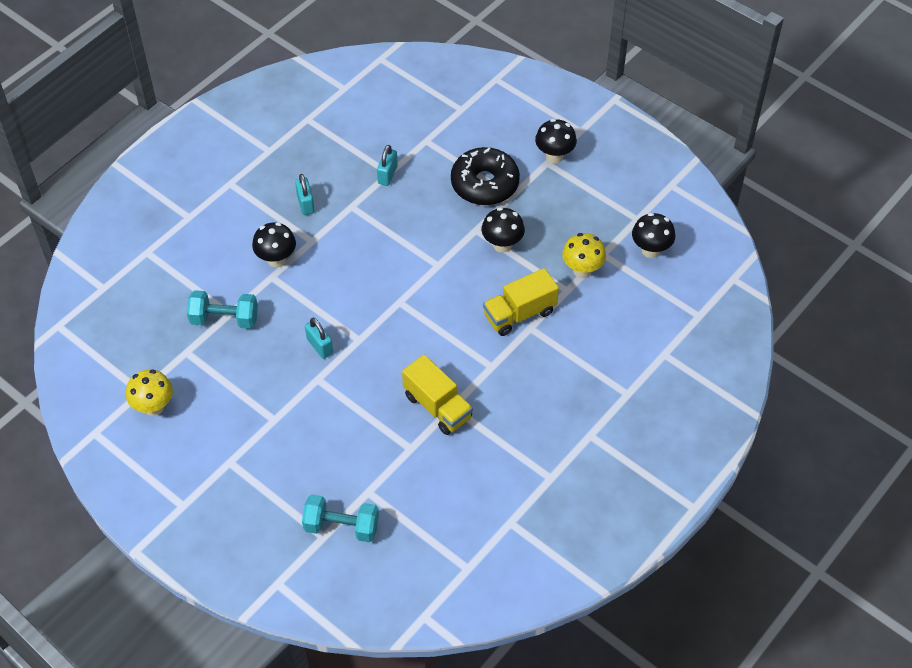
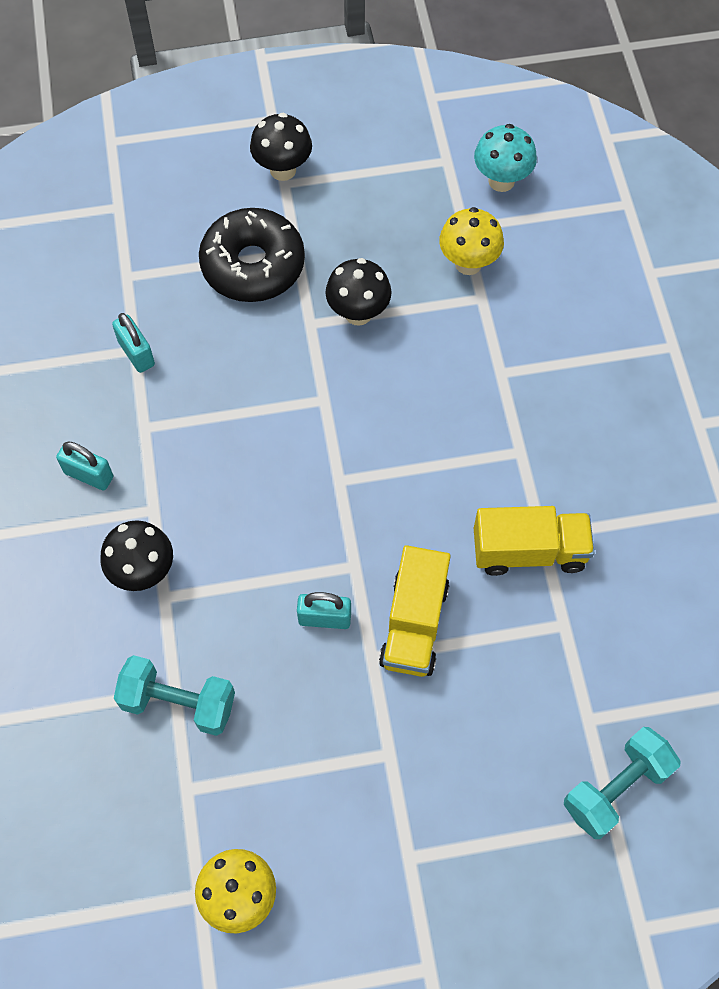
camera: 50 degrees left, 10 degrees up
(224, 319) = (178, 703): turquoise dumbbell -> turquoise dumbbell turned 60 degrees clockwise
(519, 314) = (472, 368): yellow truck -> yellow truck (414, 624)
(650, 250) = (501, 181): black mushroom -> turquoise mushroom

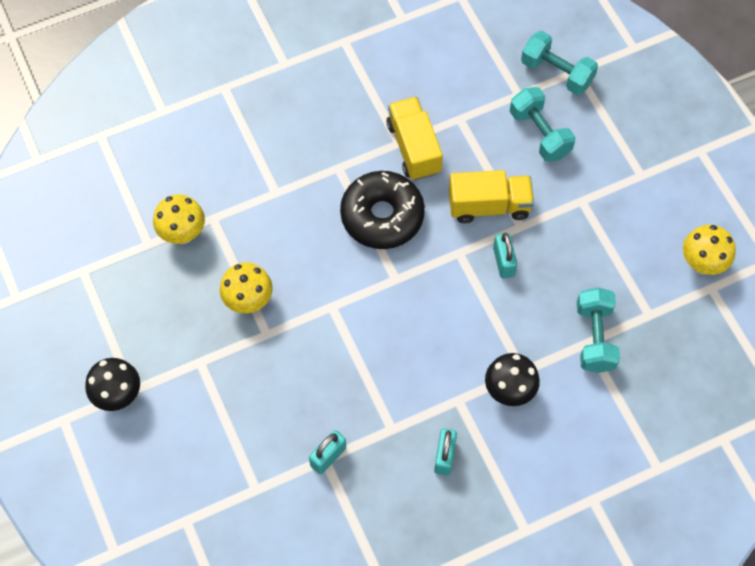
camera: 105 degrees left, 0 degrees up
(253, 265) = (221, 392): black donut -> black donut (382, 216)
(358, 313) = (248, 301): black mushroom -> yellow mushroom
(501, 181) = (96, 226): turquoise mushroom -> none
(514, 729) = (539, 134): none -> turquoise dumbbell

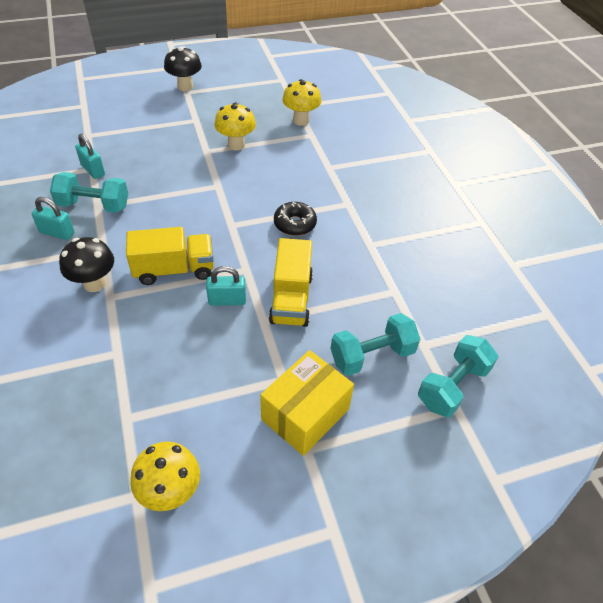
camera: 95 degrees right, 15 degrees down
(382, 216) = (295, 224): black donut -> black donut, size x0.57
(414, 148) = (363, 253): yellow truck -> yellow truck (174, 270)
(595, 337) = (120, 361): turquoise dumbbell -> turquoise dumbbell (94, 205)
(611, 179) = (305, 414): none -> yellow box

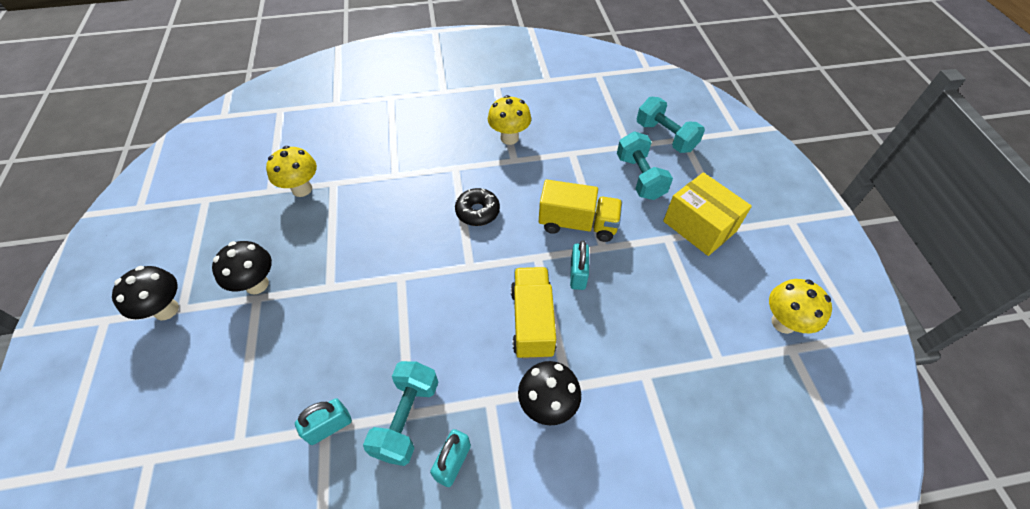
camera: 80 degrees left, 5 degrees up
(207, 118) = (257, 284): none -> black mushroom
(236, 145) = (328, 255): yellow mushroom -> yellow mushroom (509, 138)

